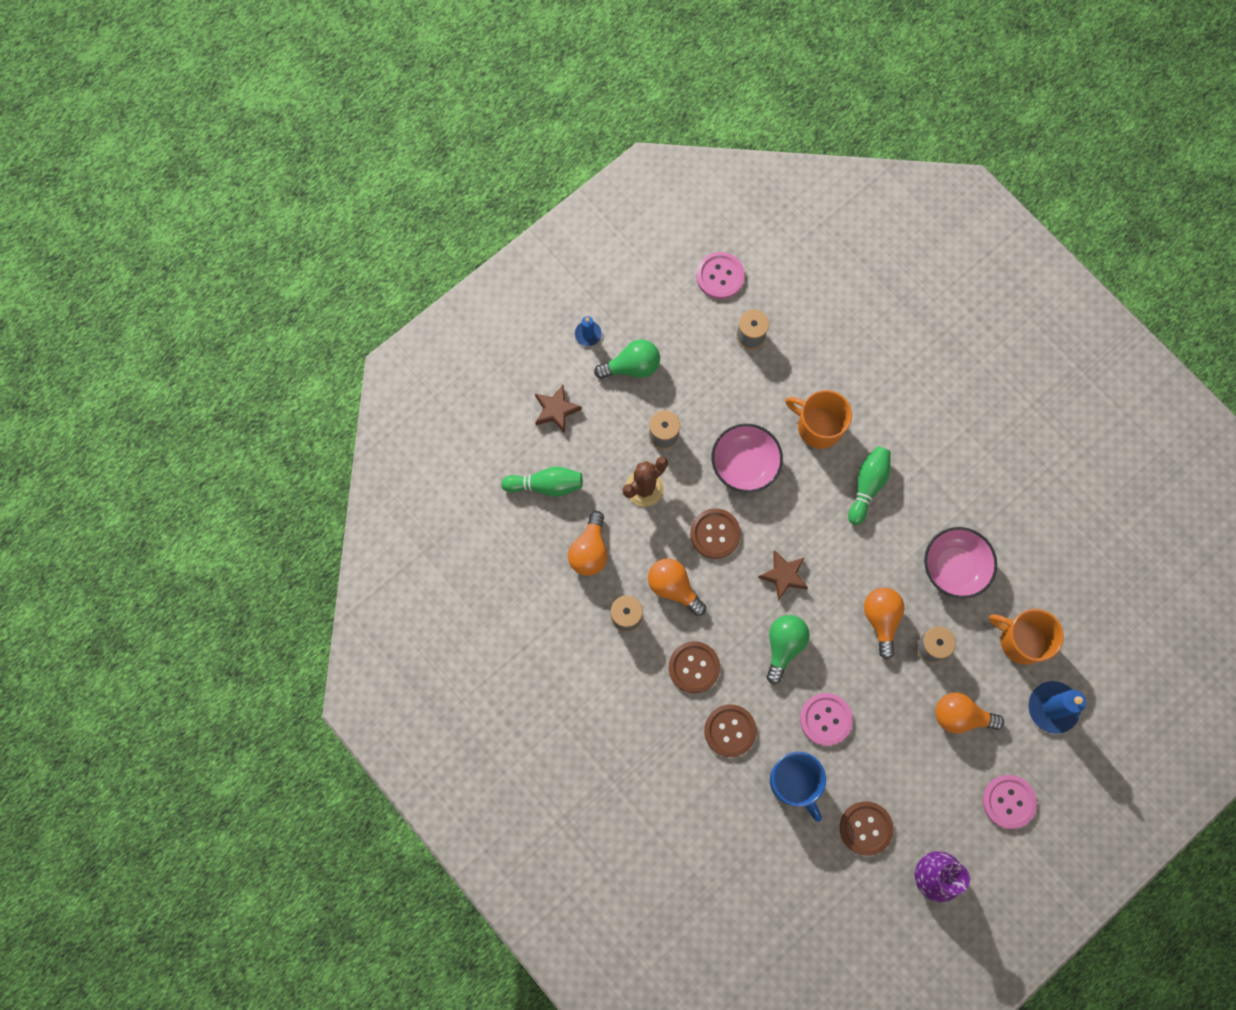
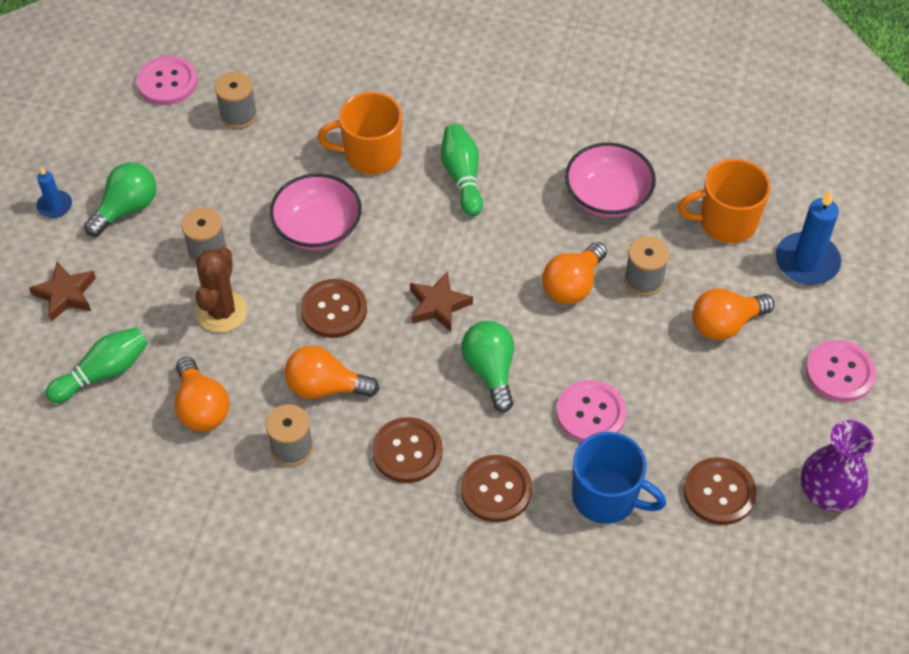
camera: 35 degrees left, 20 degrees down
(881, 619) = (572, 285): orange light bulb -> orange light bulb turned 105 degrees counterclockwise

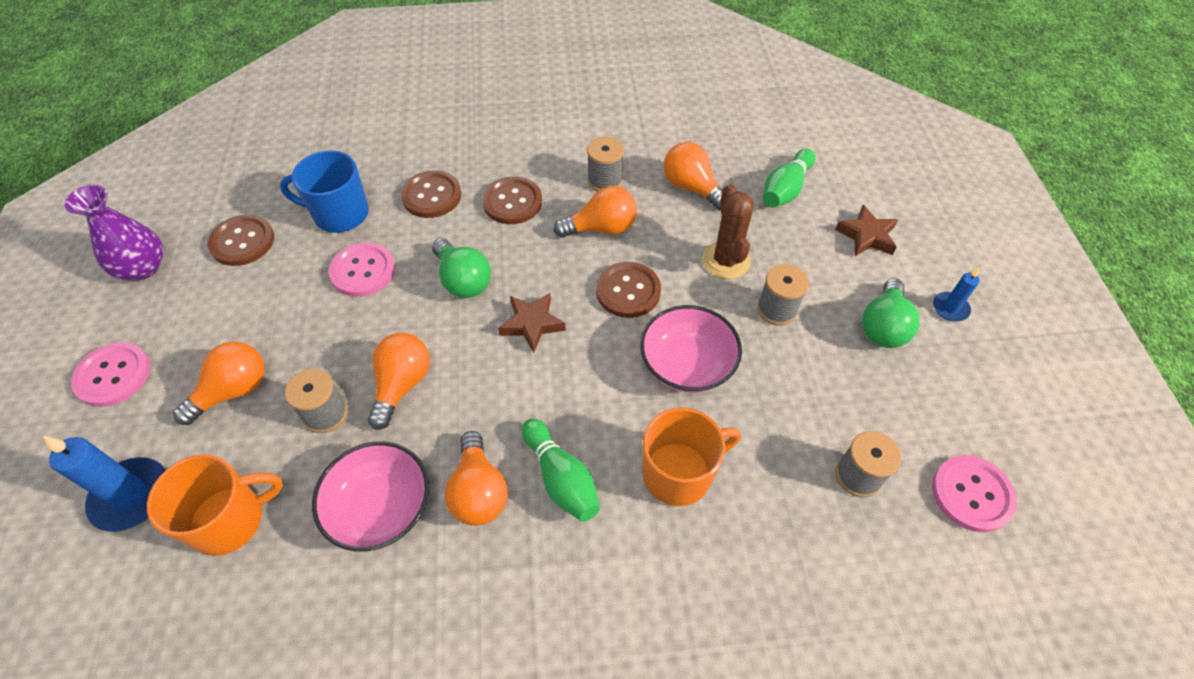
camera: 160 degrees right, 0 degrees up
(529, 186) = (478, 491): none -> orange light bulb

